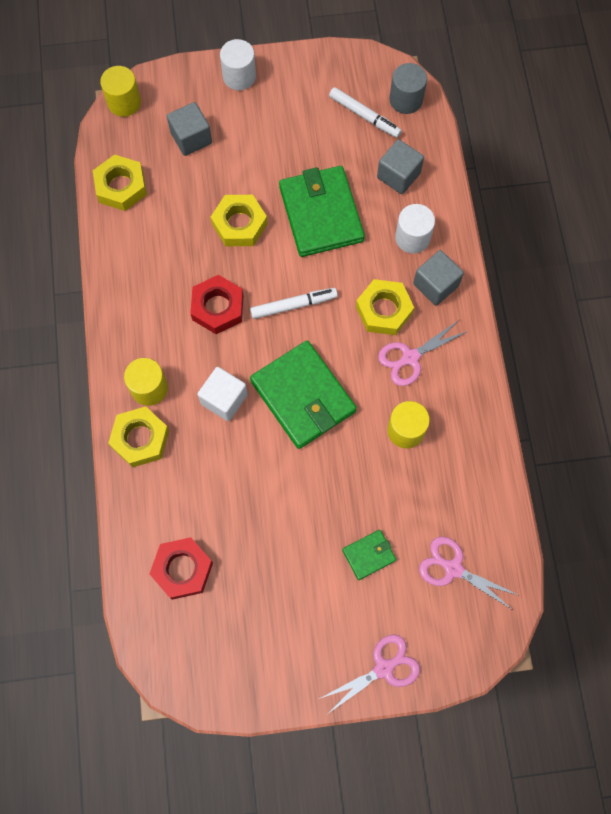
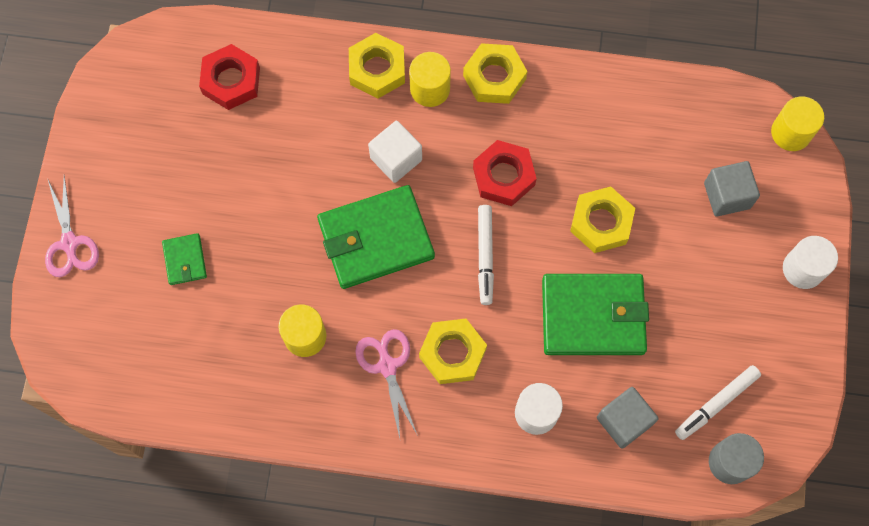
camera: 105 degrees right, 0 degrees up
(121, 186) = (678, 108): yellow nut -> yellow nut (494, 77)
(435, 285) = (468, 422): grey cube -> none
(453, 568) = (142, 341): pink scissors -> none

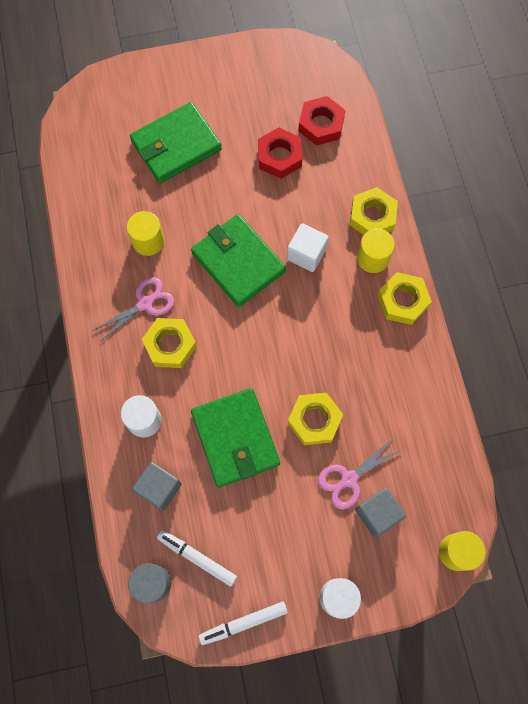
camera: 70 degrees right, 0 degrees up
(69, 244) = (162, 73): pink scissors -> pink scissors (348, 479)
(185, 260) = (176, 145): green wallet -> green wallet, size x2.13
(485, 256) = (254, 343): white marker -> white marker (243, 623)
(503, 176) = (323, 335): red nut -> red nut (279, 156)

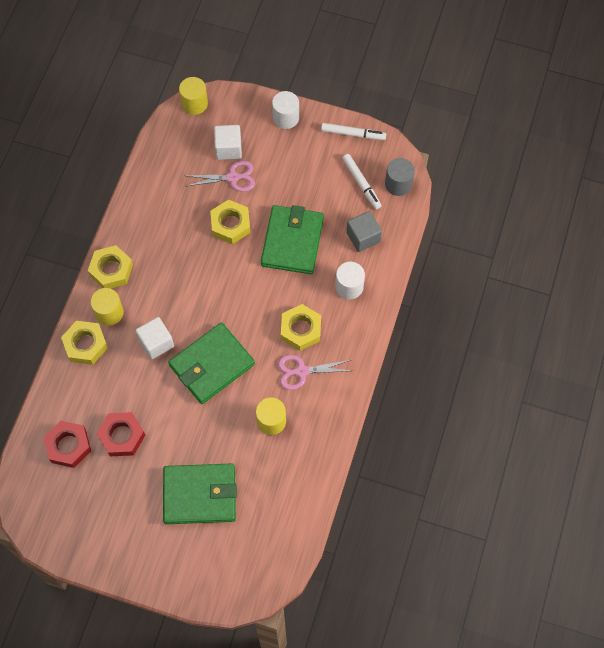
camera: 150 degrees left, 5 degrees down
(238, 262) = (212, 365): green wallet -> green wallet turned 60 degrees clockwise
(377, 514) = (228, 148): grey cube -> white cube

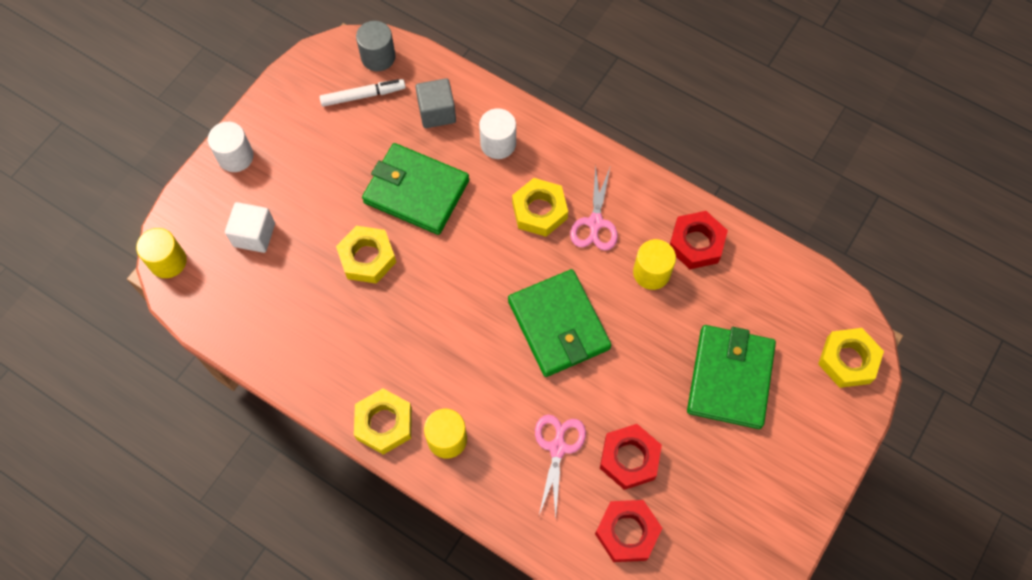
camera: 75 degrees left, 0 degrees up
(85, 345) = (485, 480): yellow nut -> yellow nut (848, 360)
(156, 343) = (509, 387): white cube -> none
(233, 177) = (299, 239): pink scissors -> pink scissors (558, 447)
(305, 449) = (696, 243): none -> red nut
(353, 134) = (290, 87): white marker -> none

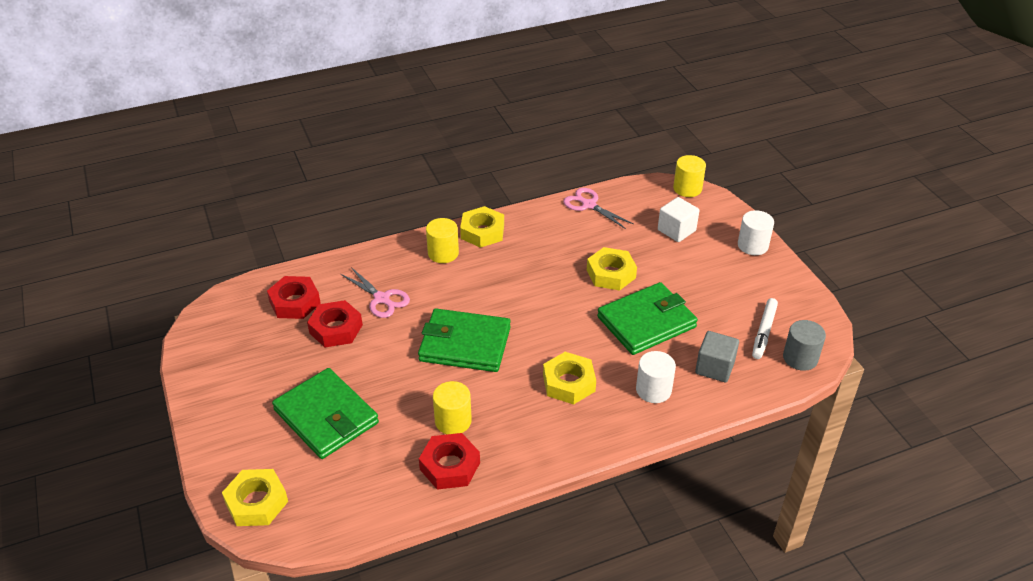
camera: 125 degrees right, 25 degrees down
(595, 223) = (527, 410): pink scissors -> pink scissors (588, 205)

